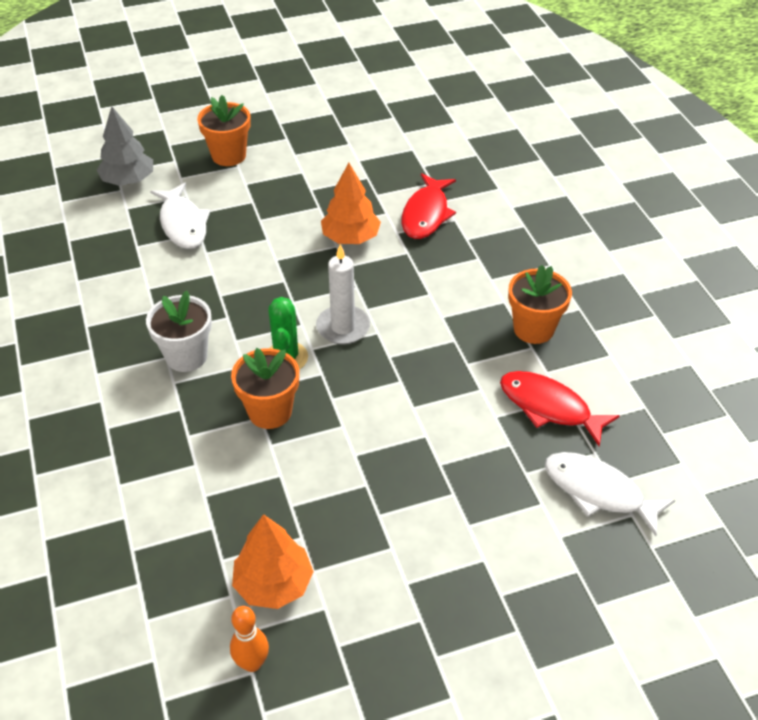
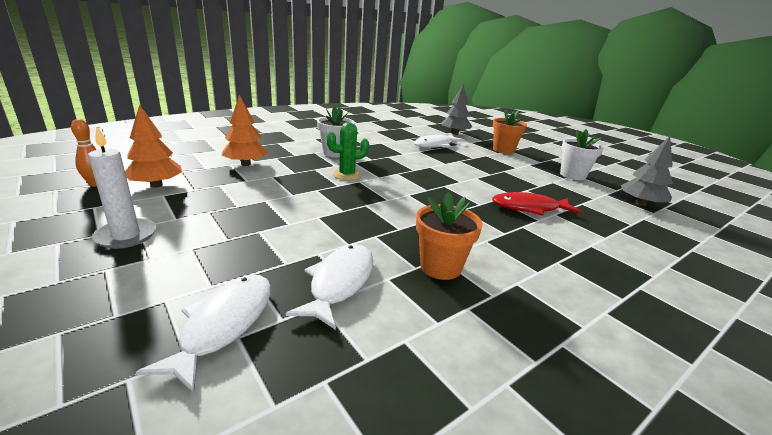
camera: 70 degrees right, 20 degrees down
(270, 412) = (299, 174): orange flower pot -> none
(342, 131) = (572, 175): none -> white flower pot
(343, 327) = (384, 188): white candle -> white candle (126, 236)
(351, 237) = (473, 185): orange tree -> orange tree (246, 164)
(433, 120) = (640, 204): none -> grey tree
(549, 407) = (339, 283): red fish -> white fish

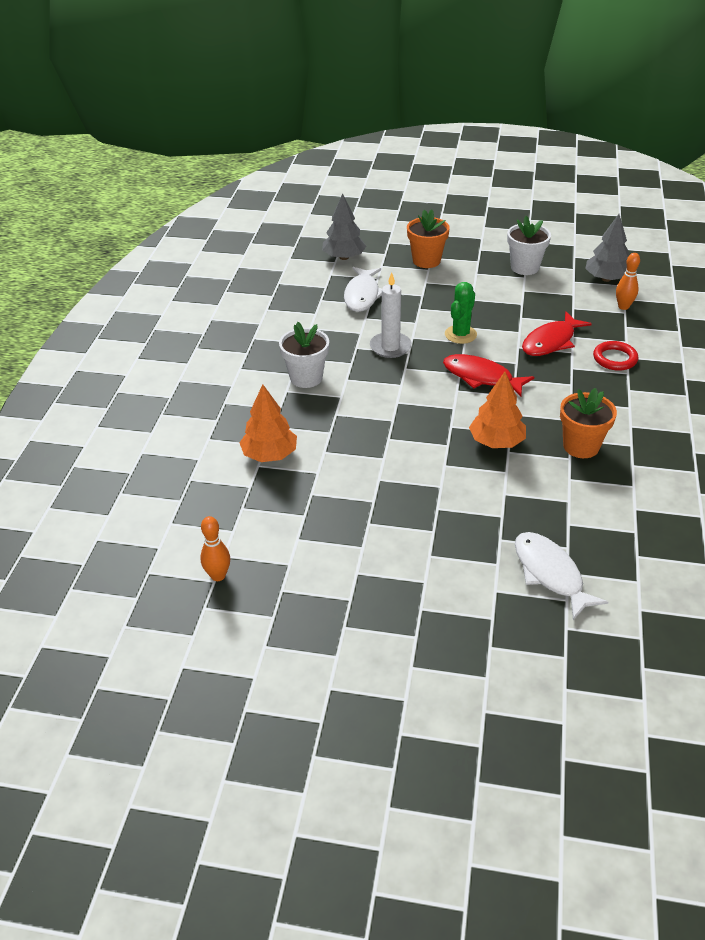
camera: 40 degrees left, 15 degrees up
(126, 236) = (370, 584): white candle -> white candle (390, 347)
(156, 185) = (265, 535): orange tree -> orange tree (496, 442)
(339, 283) = (553, 503): white fish -> none
(347, 175) = (374, 401): green cactus -> green cactus (460, 334)
(438, 197) = (481, 377): none -> red fish
(575, 240) = (615, 359): none -> red ring
(635, 221) = (623, 306): none -> orange bowling pin

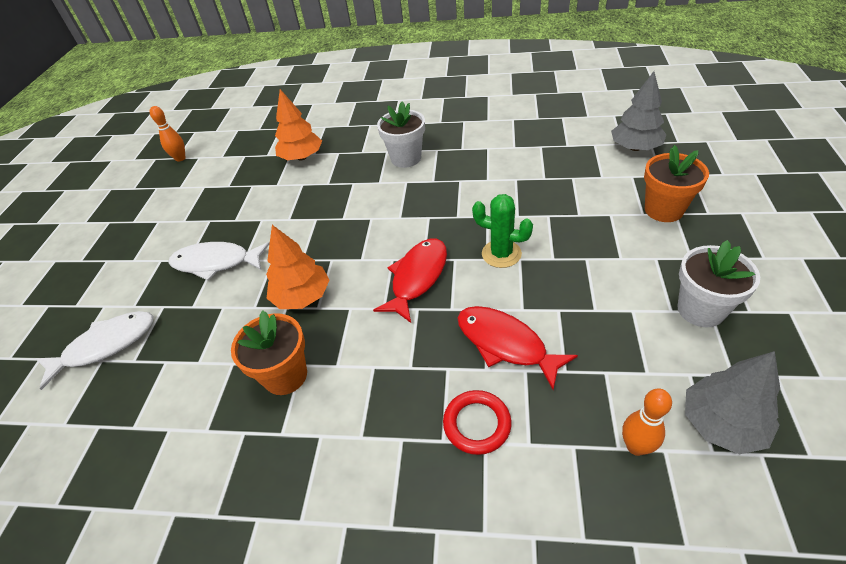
camera: 90 degrees right, 5 degrees up
(362, 295) = (560, 171): white fish -> white fish (216, 263)
(390, 347) = (464, 202): white candle -> none

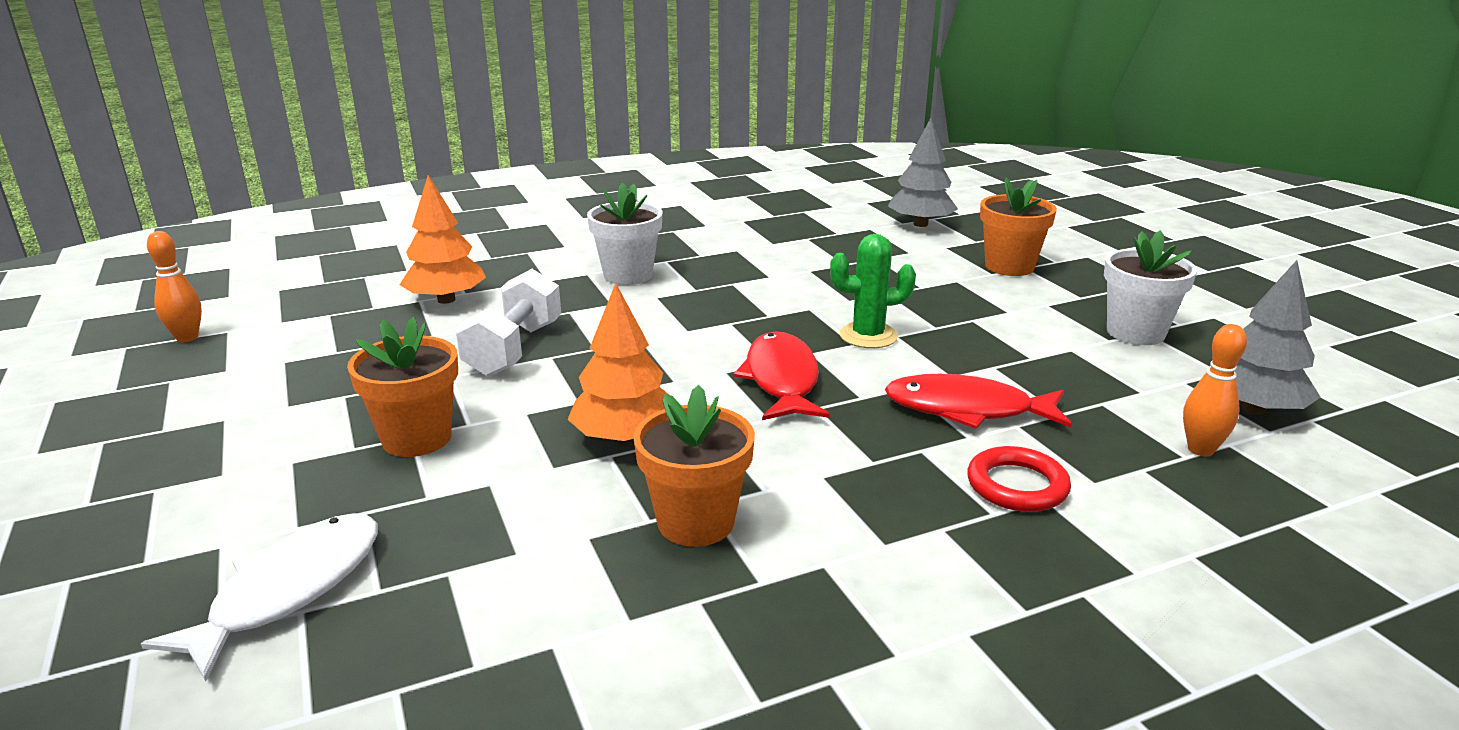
camera: 35 degrees left, 20 degrees down
(216, 263) = (417, 438): white fish -> orange flower pot
(304, 207) = (514, 349): none -> white dumbbell

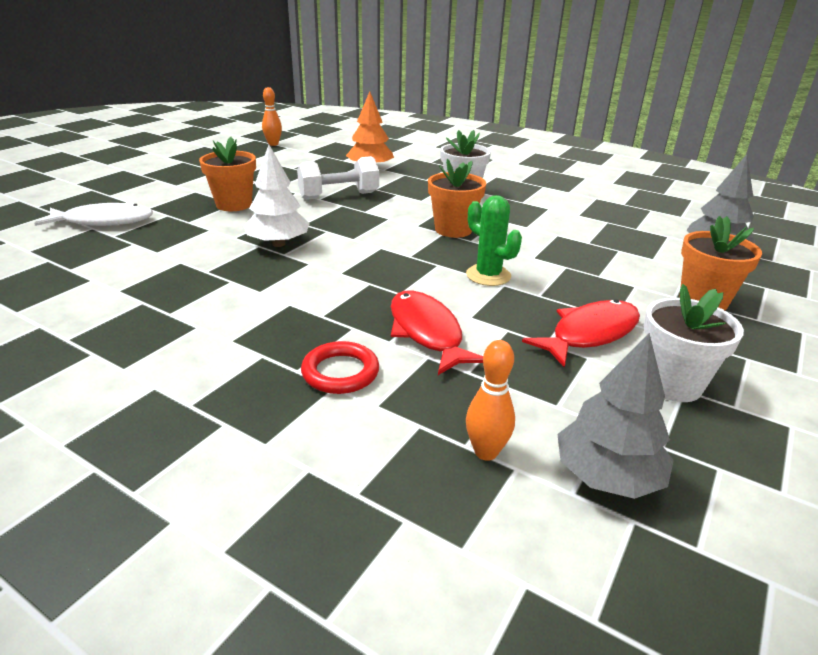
camera: 55 degrees right, 5 degrees up
(624, 437) = (278, 244): orange tree -> white tree
(695, 522) = (212, 282): orange flower pot -> orange flower pot (453, 230)
(782, 380) = (390, 265): red fish -> red fish (590, 334)

